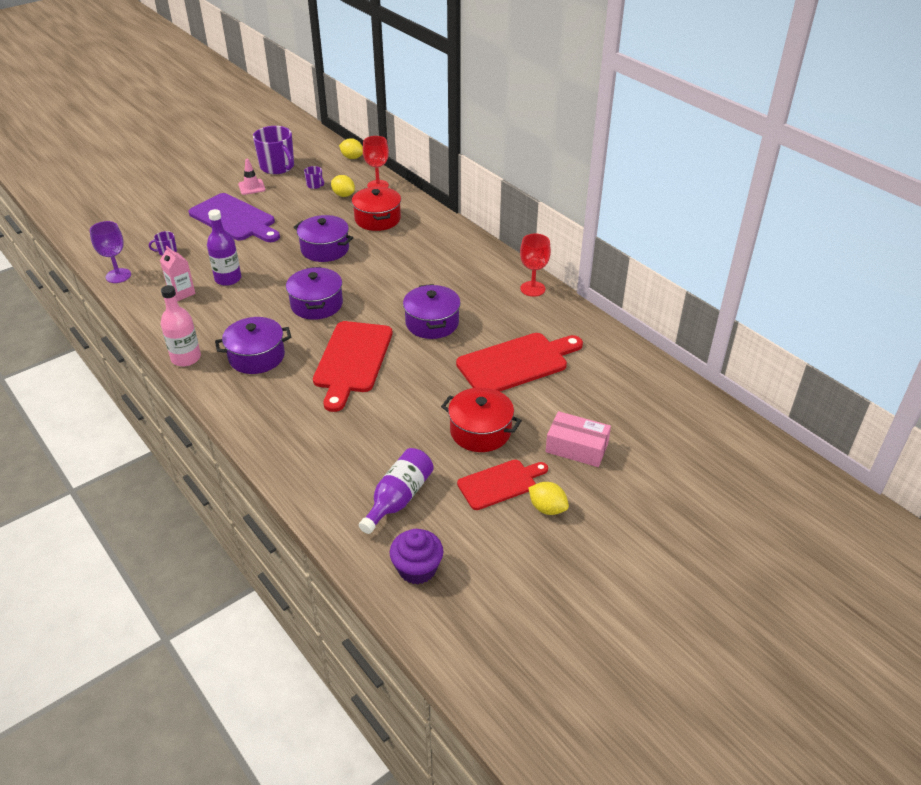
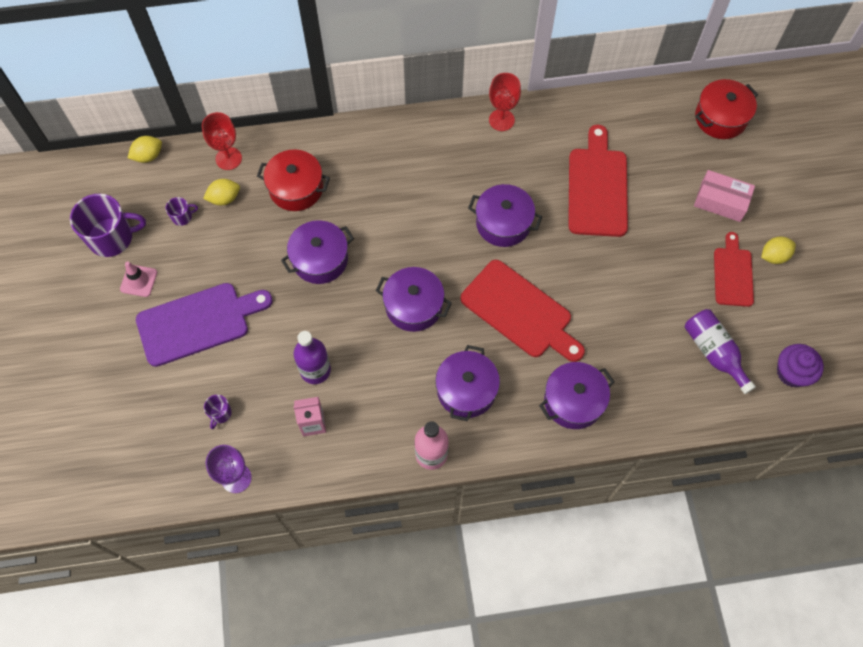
camera: 60 degrees left, 25 degrees up
(284, 421) = (573, 401): none -> purple pot
(480, 431) = (667, 257): red pot -> red pot (720, 118)
(577, 447) = (721, 201): pink box -> pink box turned 60 degrees clockwise

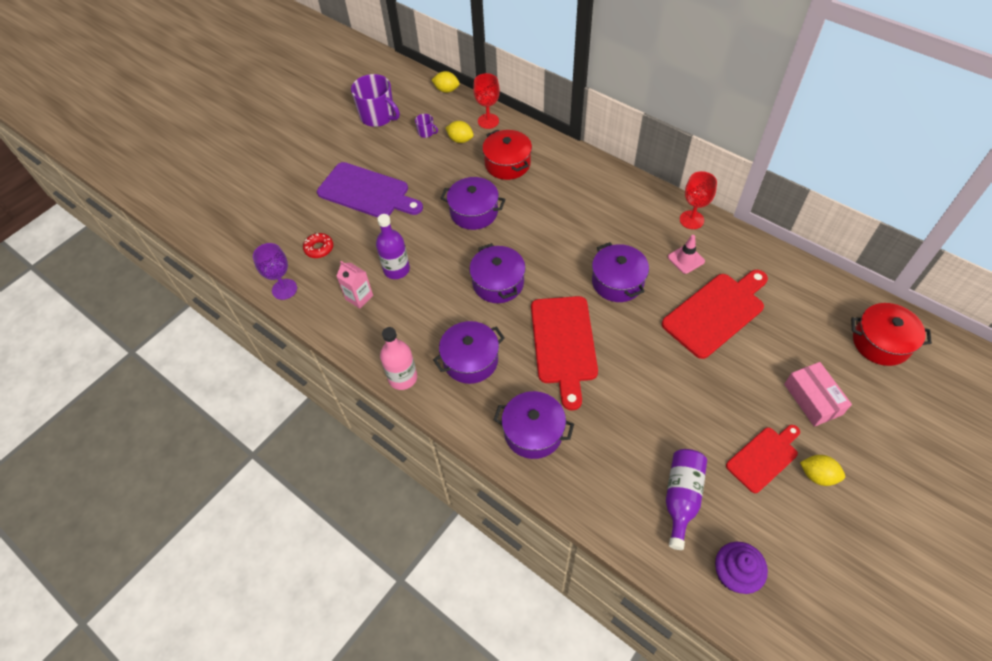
camera: 50 degrees right, 10 degrees down
(139, 281) = (364, 147): pink traffic cone -> pink traffic cone (686, 259)
(220, 413) = (319, 248): purple mug -> red donut

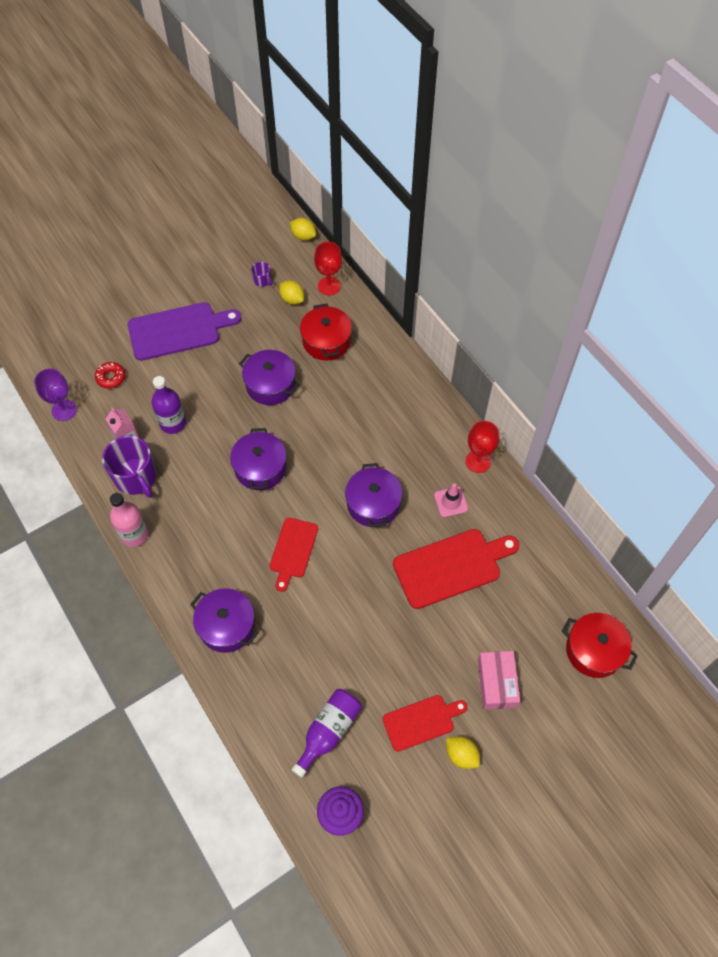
camera: 15 degrees right, 5 degrees up
(367, 192) = (178, 331): purple cutting board -> purple cutting board turned 60 degrees counterclockwise
(378, 116) = (223, 247): purple mug -> purple mug (136, 478)
(470, 360) = (201, 538): purple pot -> none
(563, 344) = (293, 550): red cutting board -> red cutting board, size x0.62

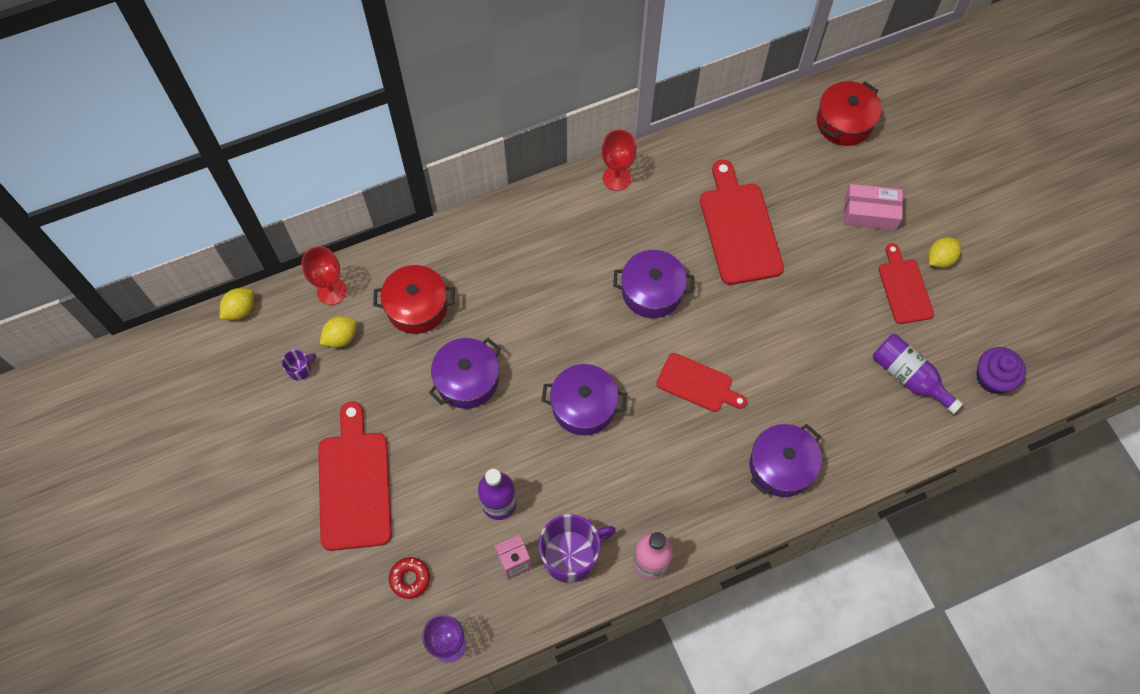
camera: 80 degrees left, 5 degrees up
(178, 331) = (354, 484): purple cutting board -> red cutting board
(451, 502) = (662, 214): pink traffic cone -> none

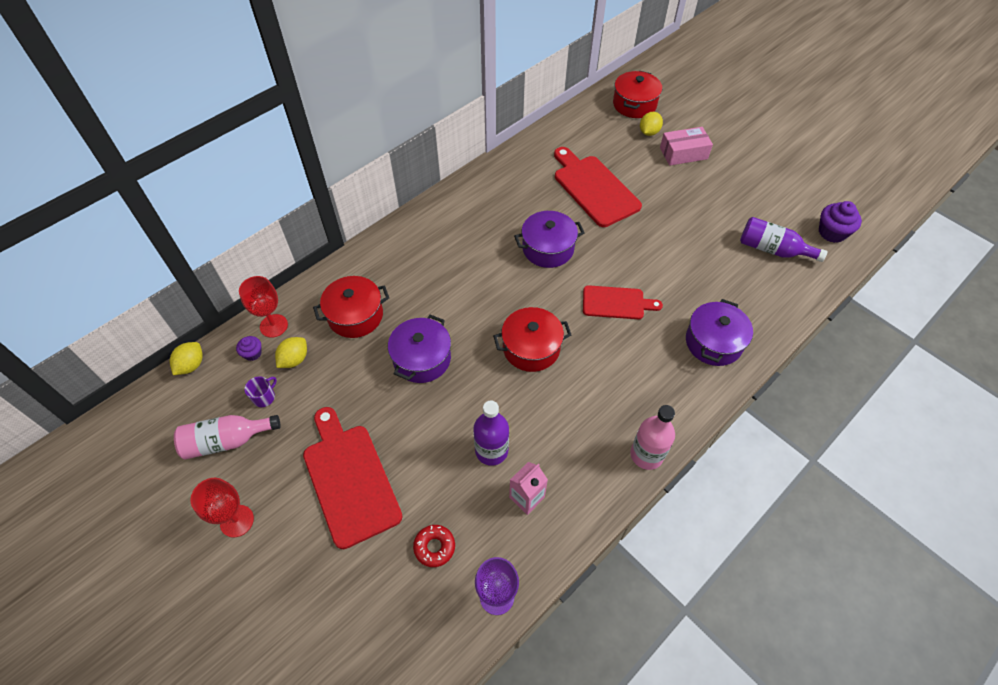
camera: 20 degrees left, 10 degrees down
(253, 404) = (227, 441): none -> pink bottle
(302, 316) = (252, 353): none -> purple cupcake
(571, 555) = (575, 473): purple mug -> none
(583, 406) = (531, 348): purple pot -> red pot
(616, 178) = (484, 180): red goblet -> red goblet (237, 521)
(904, 288) = (735, 193): red cutting board -> none
(940, 259) = (748, 168): yellow lemon -> yellow lemon (649, 132)

